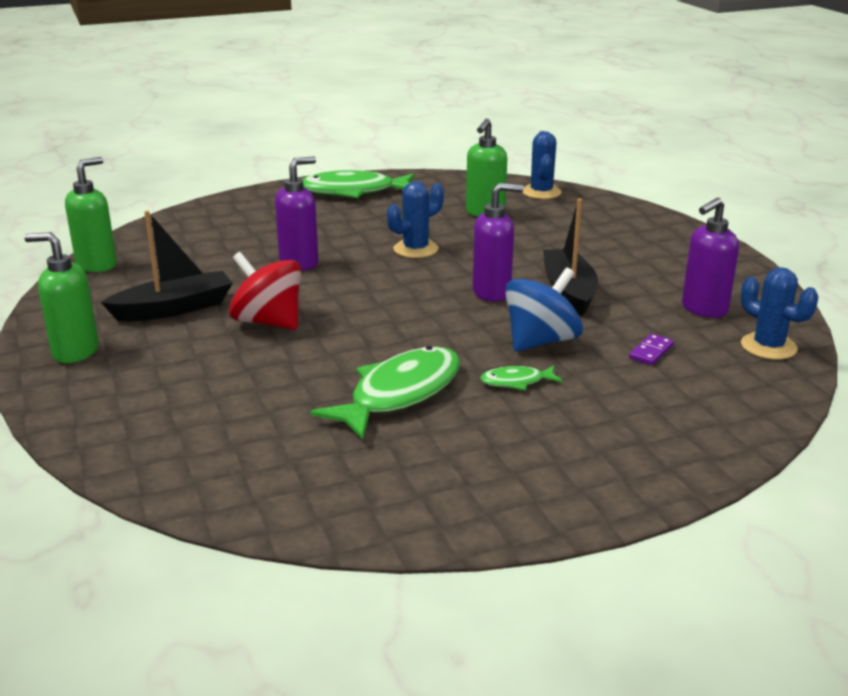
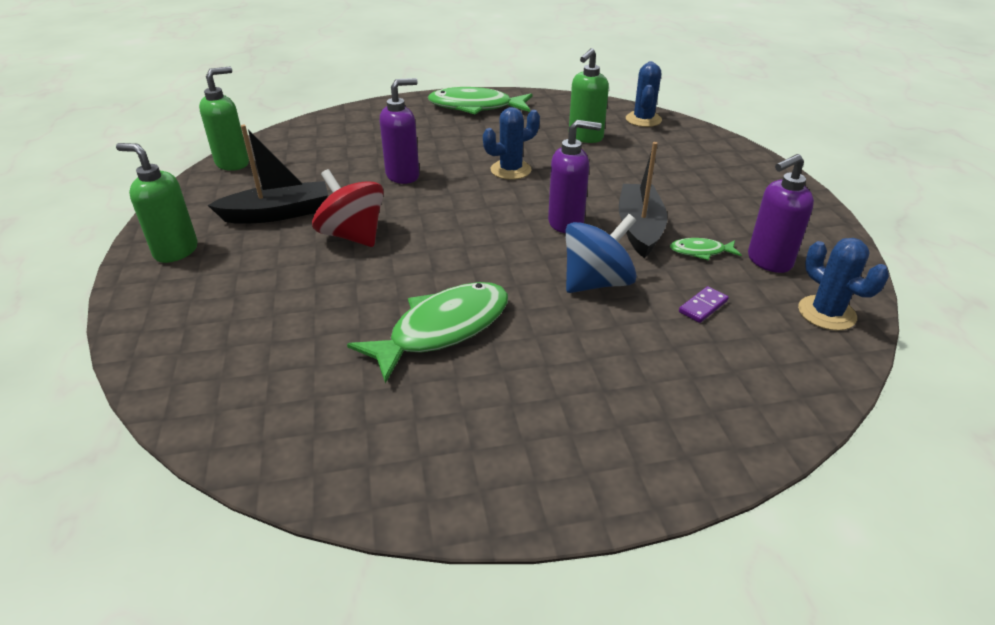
camera: 10 degrees right, 10 degrees up
(516, 382) = (559, 328): green fish -> green fish (700, 252)

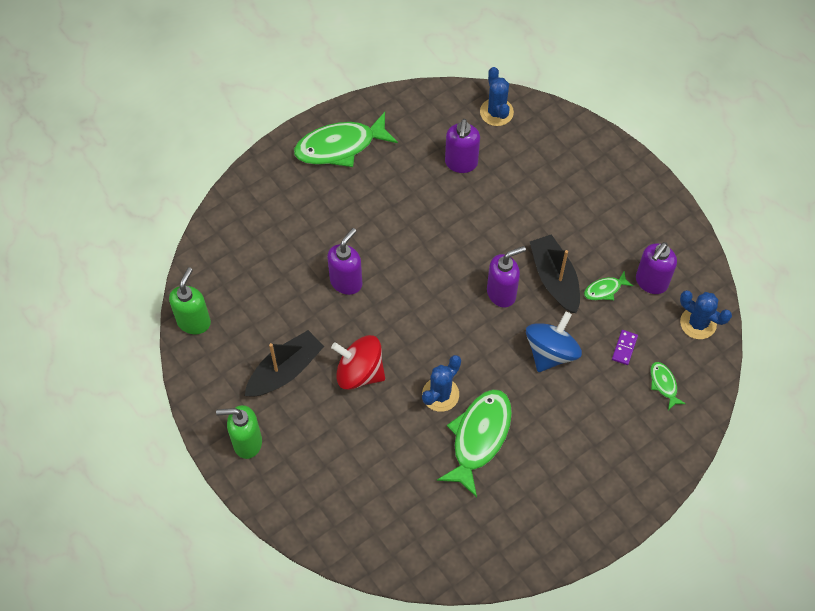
camera: 25 degrees left, 25 degrees up
(510, 170) = (426, 239): blue cactus -> blue cactus (440, 394)
(585, 137) = (461, 163): green soap dispenser -> purple soap dispenser
(748, 358) = (664, 384): none -> green fish

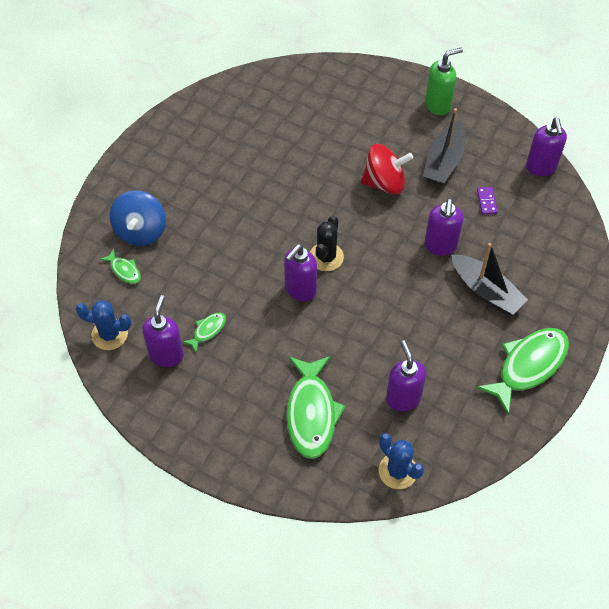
camera: 155 degrees right, 5 degrees down
(194, 322) = (541, 168): green soap dispenser -> purple soap dispenser
(440, 394) = (310, 191): blue cactus -> none
(460, 316) = (326, 257): none -> black cactus
(479, 437) = (263, 173): green fish -> green fish (311, 413)
(551, 352) = (233, 258): blue spinning top -> blue spinning top (141, 231)
(554, 278) = (258, 322): black boat -> black boat (486, 291)
(624, 348) = (170, 286): purple domino -> purple domino (486, 201)

